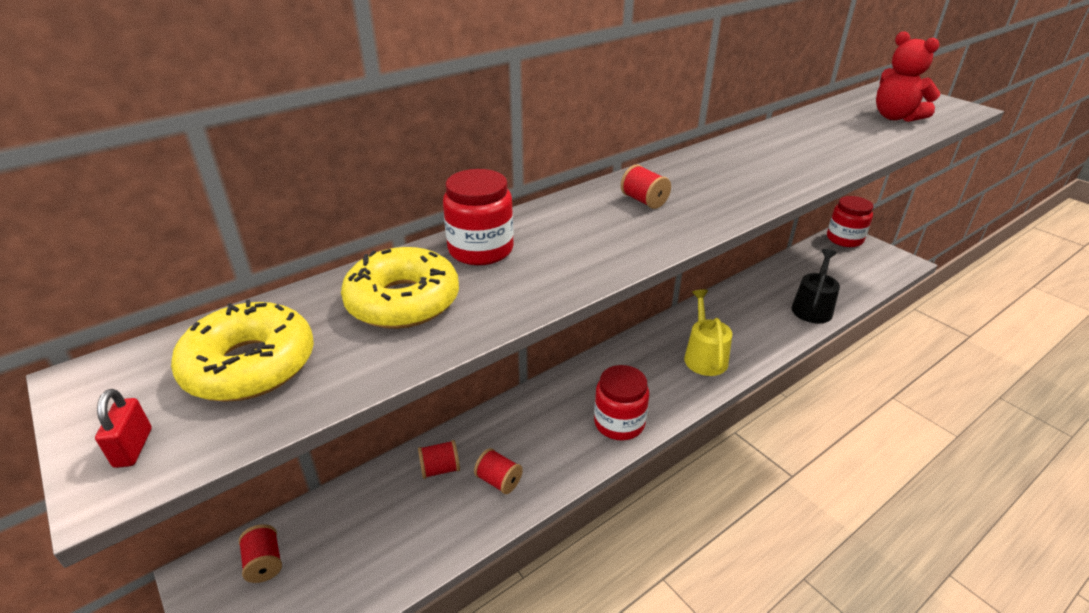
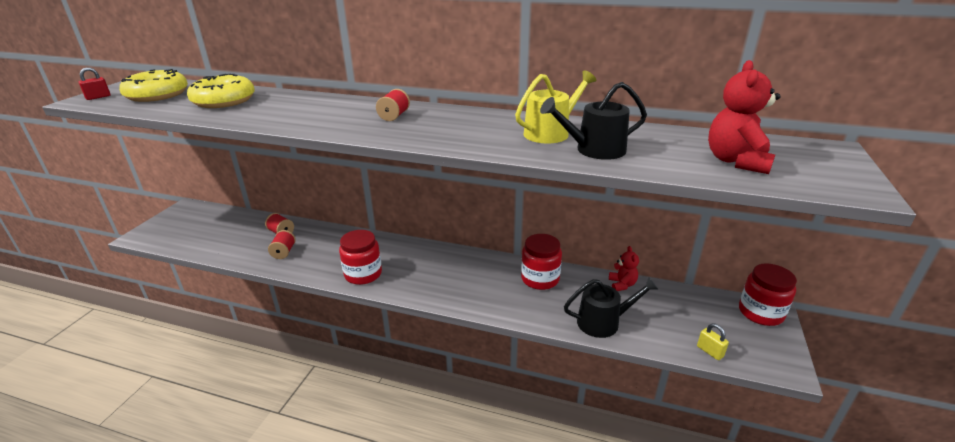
camera: 55 degrees right, 5 degrees down
(264, 563) = (198, 216): red spool -> none
(481, 250) = (288, 100): red jar -> red jar (540, 279)
(704, 356) = (468, 286): yellow watering can -> yellow watering can (550, 132)
(768, 275) = (622, 284): none -> red teddy bear
(835, 148) = (594, 150): none -> black watering can
(875, 280) = (710, 351): none -> yellow padlock

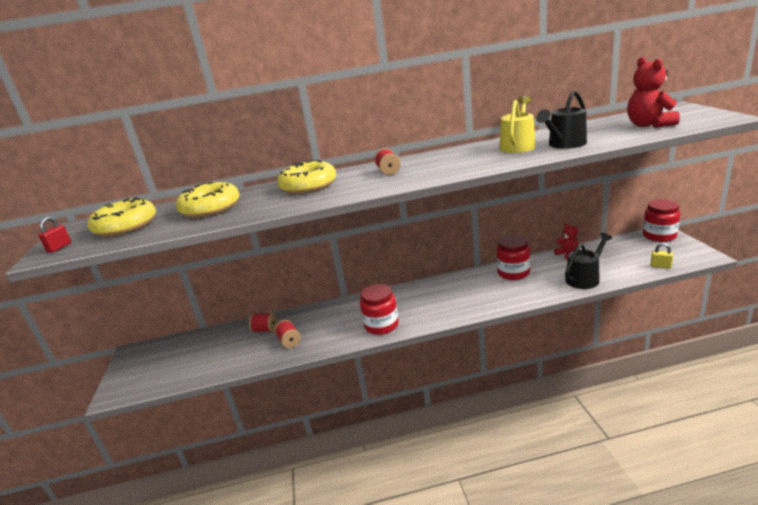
camera: 25 degrees left, 5 degrees down
(316, 106) = (308, 186): none -> yellow donut

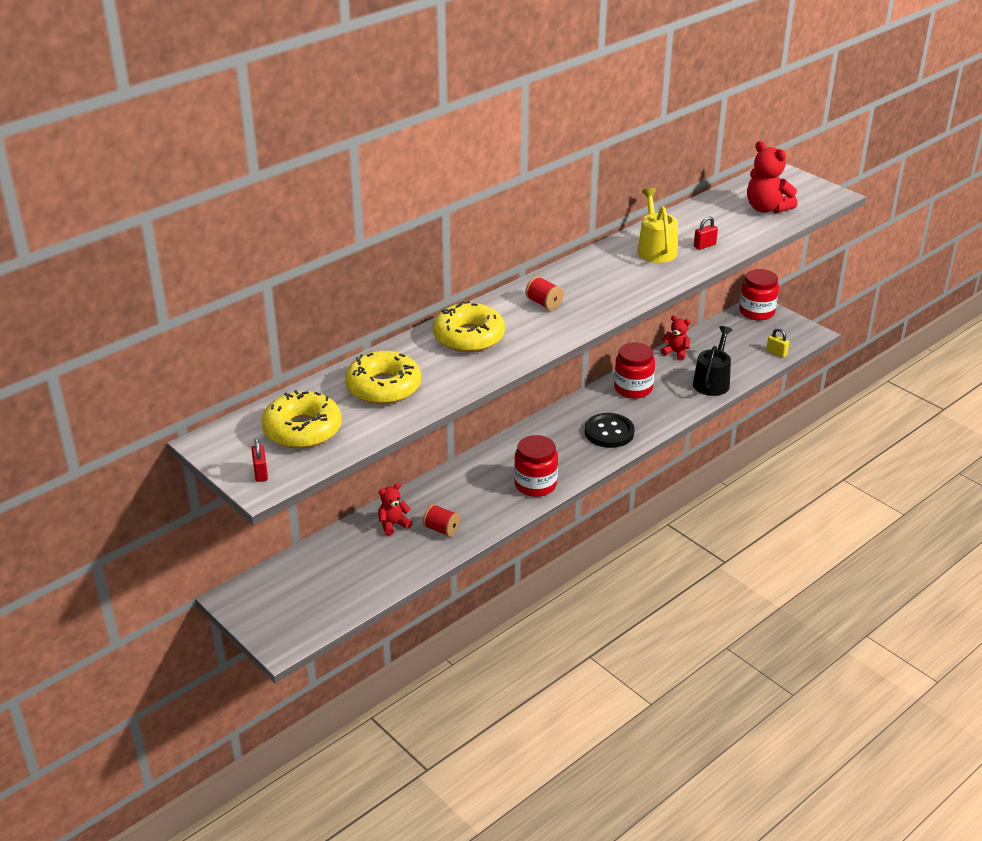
camera: 35 degrees left, 10 degrees up
(265, 330) = (393, 524): red spool -> red teddy bear
(469, 299) = (609, 432): none -> black button
(564, 144) = (704, 245): black watering can -> red padlock
(660, 266) = (776, 353): yellow padlock -> yellow padlock turned 45 degrees clockwise

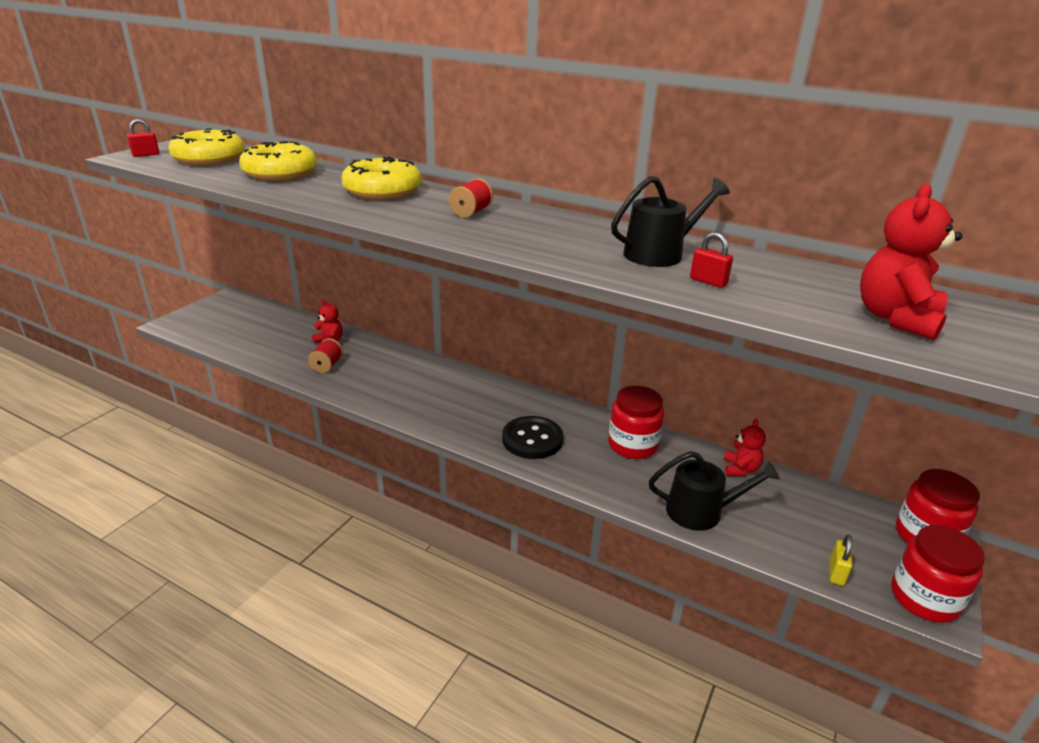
camera: 70 degrees right, 5 degrees down
(535, 484) = (413, 405): red jar -> red jar (924, 598)
(655, 249) = (659, 254): yellow watering can -> black watering can

